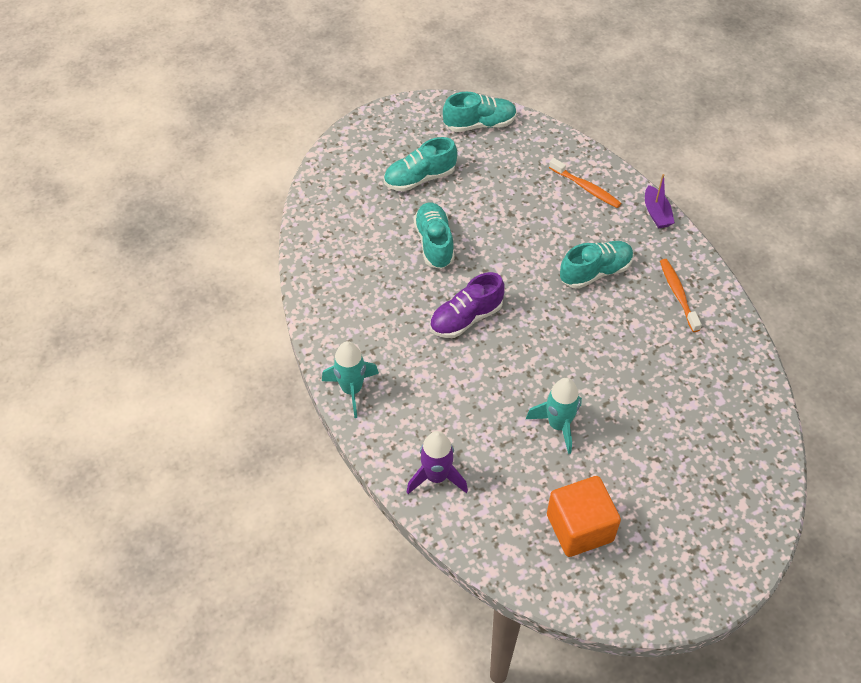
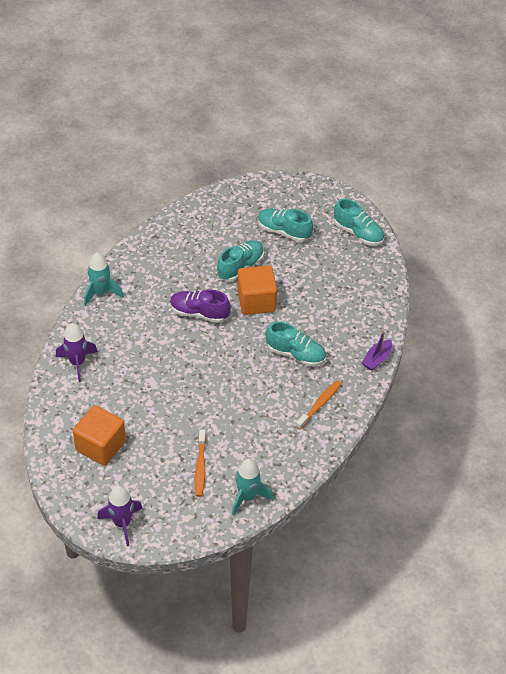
camera: 50 degrees right, 5 degrees down
(494, 259) = (256, 301): none -> orange cube
(558, 425) = (163, 398): turquoise rocket -> turquoise rocket (248, 497)
(586, 188) = (360, 313): orange toothbrush -> orange toothbrush (200, 467)
(707, 573) = (122, 523): none -> purple rocket

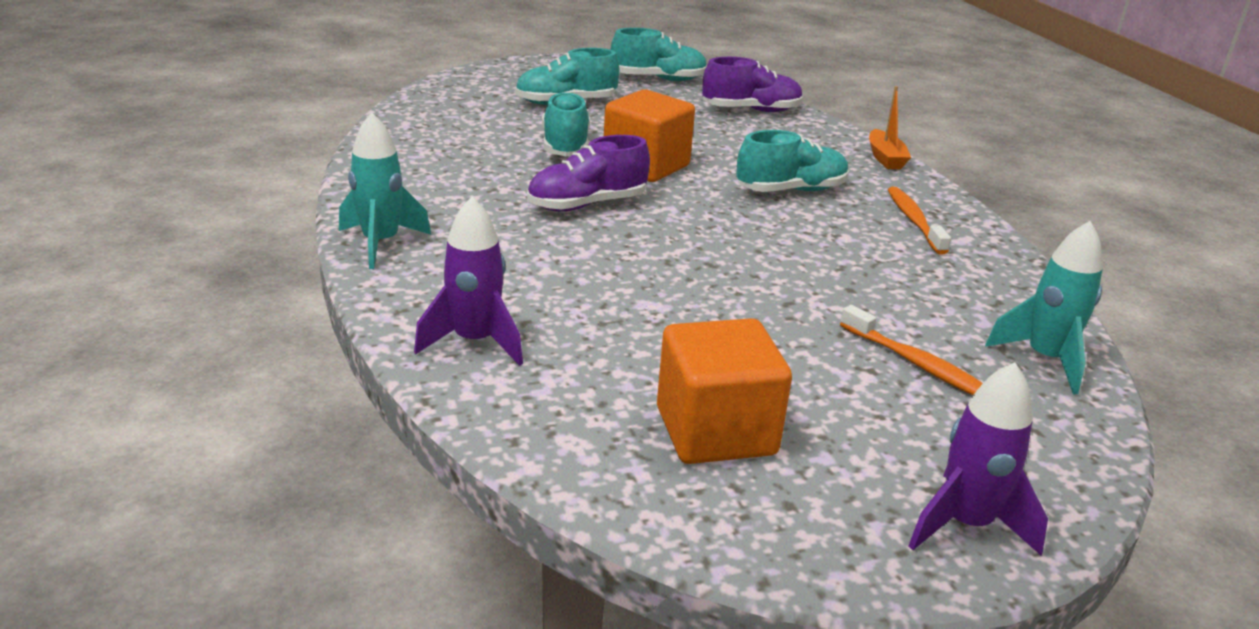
camera: 45 degrees left, 20 degrees down
(367, 286) = (751, 110): none -> purple shoe
(377, 359) = (885, 158): purple boat -> orange boat

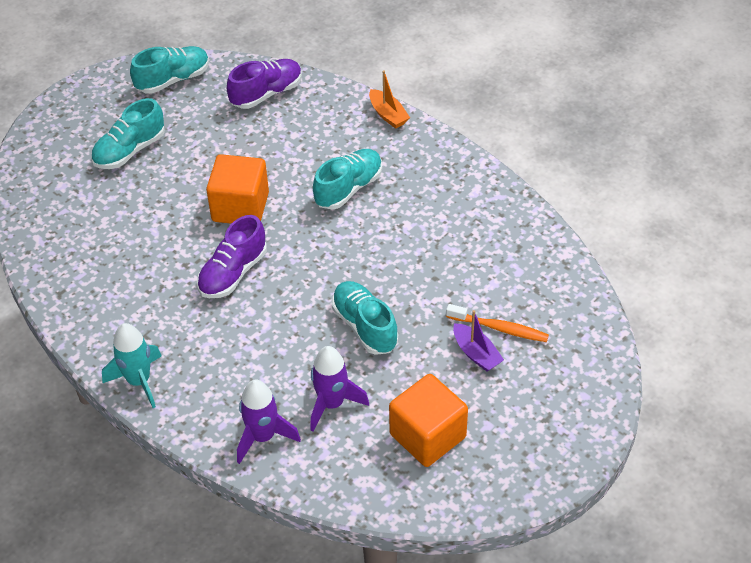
camera: 25 degrees left, 20 degrees up
(565, 146) = (171, 210): turquoise shoe -> turquoise shoe (365, 326)
(861, 376) = (476, 353): none -> purple boat
(914, 221) = (439, 185): orange toothbrush -> none
(965, 524) = (568, 435): purple rocket -> purple rocket (332, 404)
(1045, 359) = (561, 289): turquoise rocket -> none

